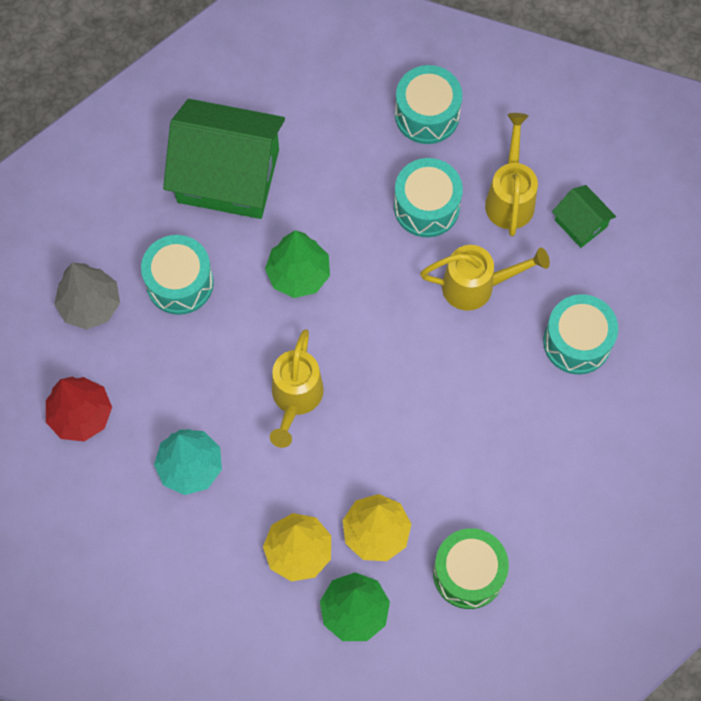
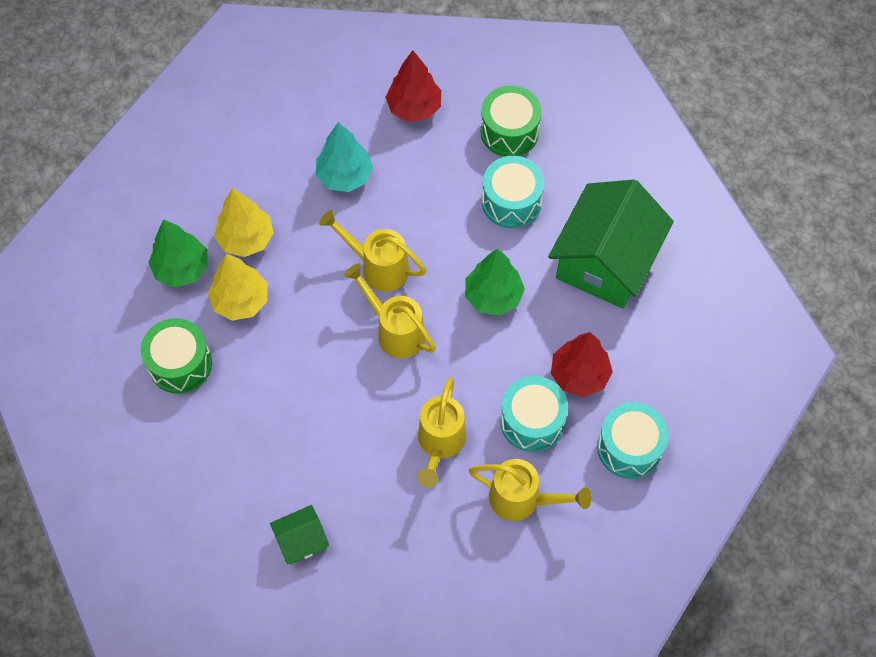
camera: 105 degrees right, 5 degrees down
(90, 305) = (509, 131): grey tree -> green drum
(364, 174) = (579, 375): none -> red tree
(366, 361) = (395, 331): none -> yellow watering can
(577, 342) = (359, 517): turquoise drum -> none
(580, 223) = (478, 558): green house -> green house (301, 540)

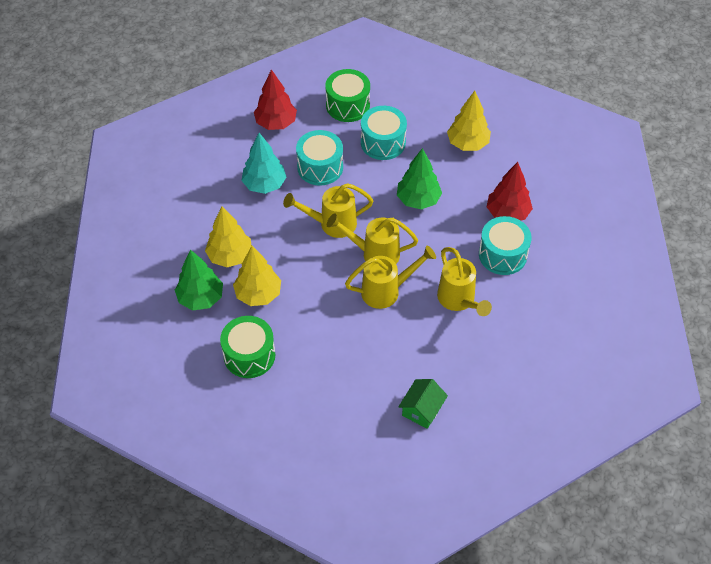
camera: 35 degrees left, 10 degrees down
(522, 499) = (535, 301): yellow watering can -> yellow watering can (386, 291)
(605, 261) = (467, 144): green house -> yellow tree
(629, 447) = (571, 235): turquoise drum -> turquoise drum (320, 167)

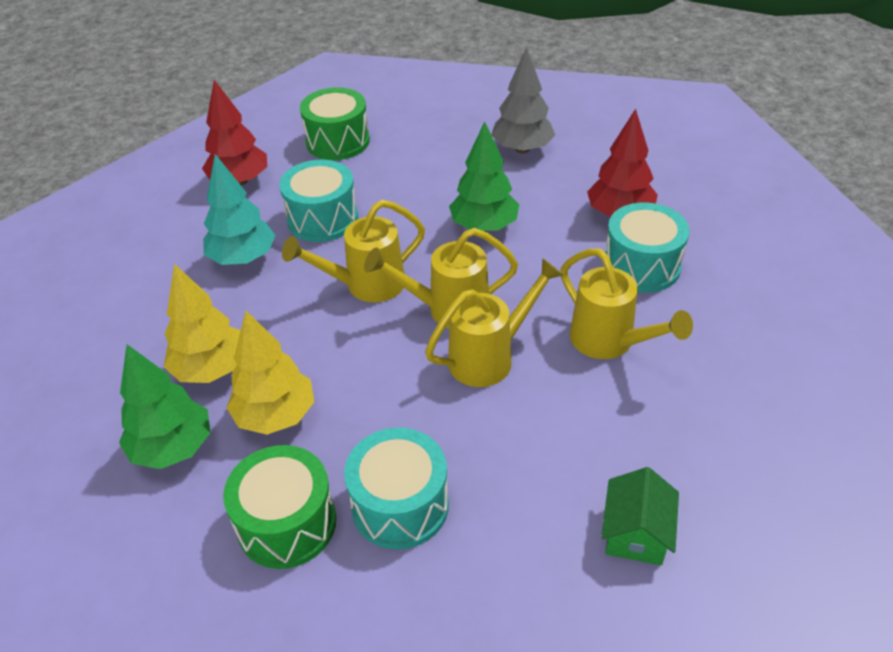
camera: 15 degrees left, 10 degrees down
(383, 142) = (404, 171): turquoise drum -> turquoise drum (400, 505)
(467, 144) = (522, 149): yellow tree -> grey tree

